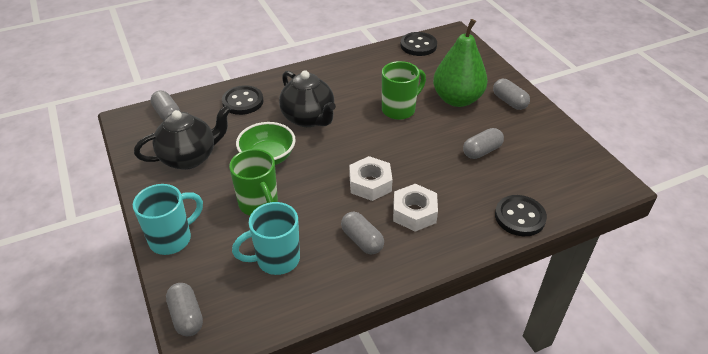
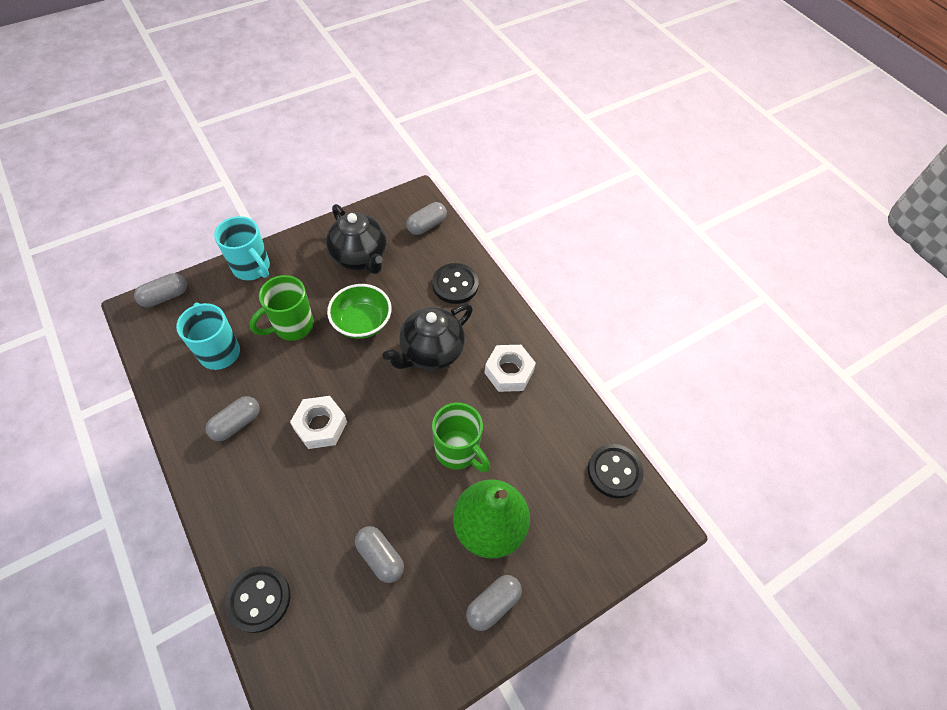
camera: 80 degrees right, 15 degrees up
(414, 213) = (273, 474): white nut -> white nut (509, 372)

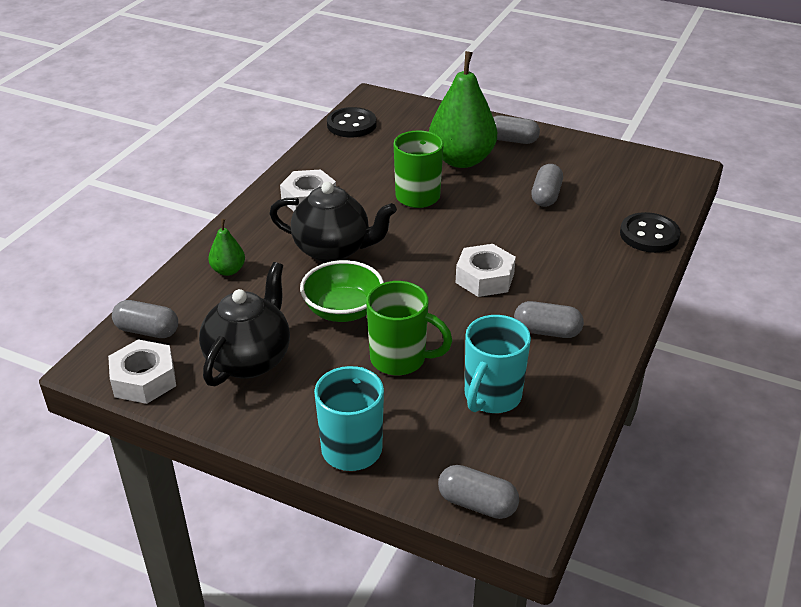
camera: 120 degrees left, 20 degrees down
(386, 210) = (144, 379): none -> white nut
(455, 285) = (228, 270): black button -> green pear

